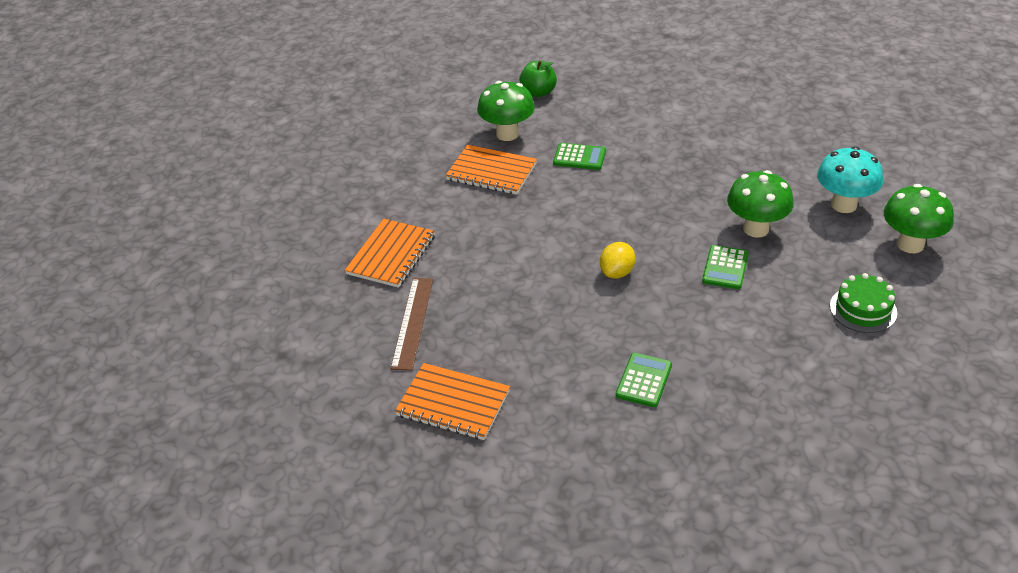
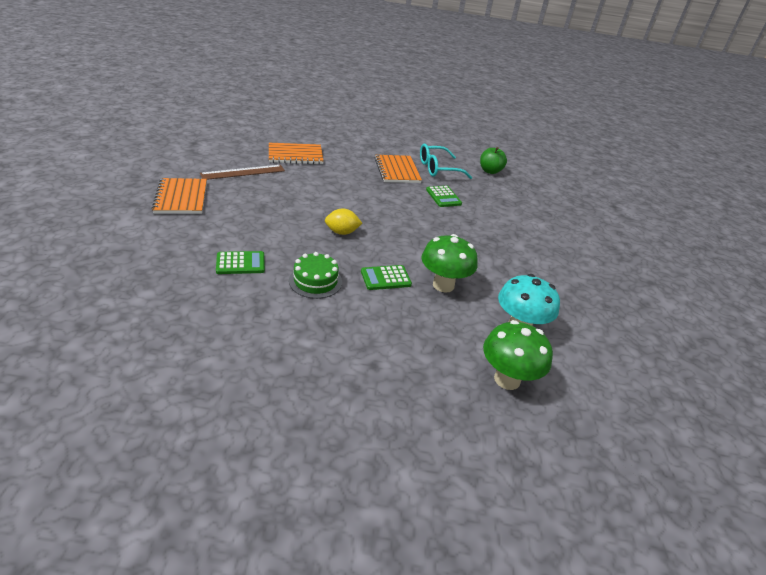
camera: 50 degrees right, 5 degrees down
(507, 134) = (438, 169): green mushroom -> turquoise glasses
(863, 309) = (396, 363): green cake -> green cake (315, 281)

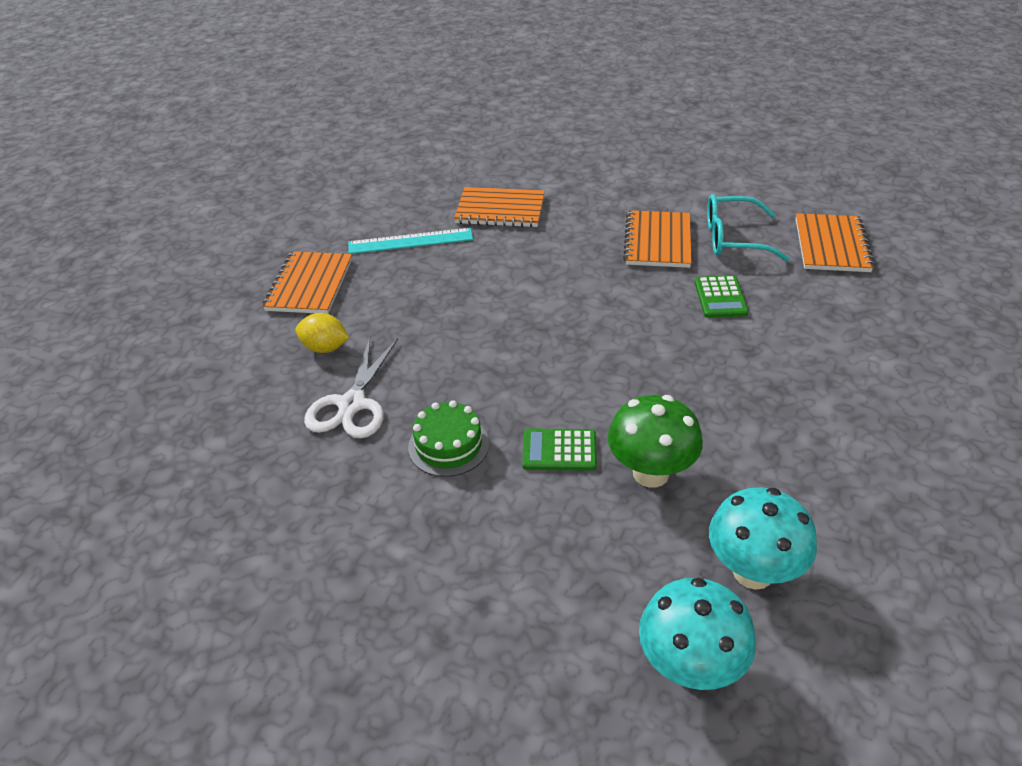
camera: 25 degrees right, 5 degrees up
(240, 263) = (352, 404): green calculator -> white scissors
(243, 172) = (410, 241): brown ruler -> turquoise ruler
(342, 232) = (521, 359): yellow lemon -> yellow lemon (325, 348)
(490, 171) = (831, 245): green apple -> orange notebook
(507, 379) = (690, 667): green mushroom -> turquoise mushroom

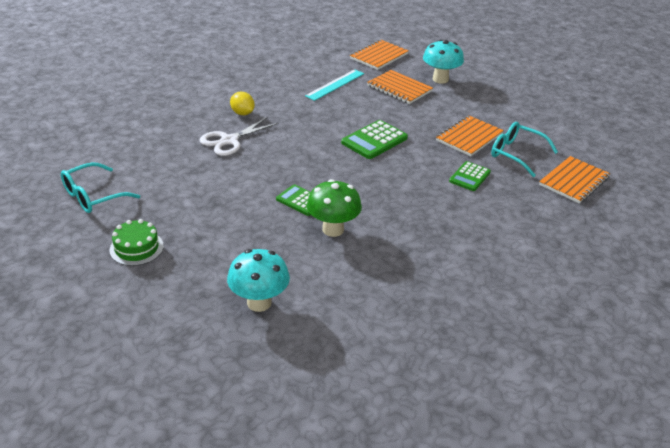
camera: 30 degrees right, 5 degrees down
(226, 634) = (93, 196): none -> turquoise glasses
(309, 285) = (264, 84): orange notebook -> orange notebook (379, 56)
(410, 241) = (335, 85): turquoise ruler -> turquoise ruler turned 75 degrees counterclockwise
(448, 445) = (253, 175): green cake -> green cake (136, 248)
(552, 302) = (374, 140): none -> green calculator
(753, 572) = (332, 288): turquoise mushroom -> turquoise mushroom (440, 79)

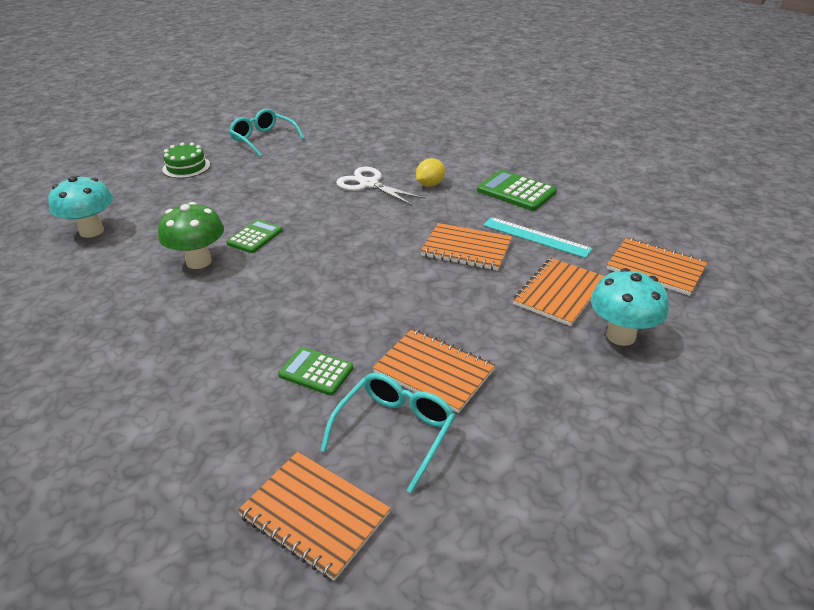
camera: 85 degrees right, 0 degrees up
(343, 111) = (466, 249): none -> orange notebook
(374, 140) = (397, 278): green calculator -> green calculator (516, 191)

